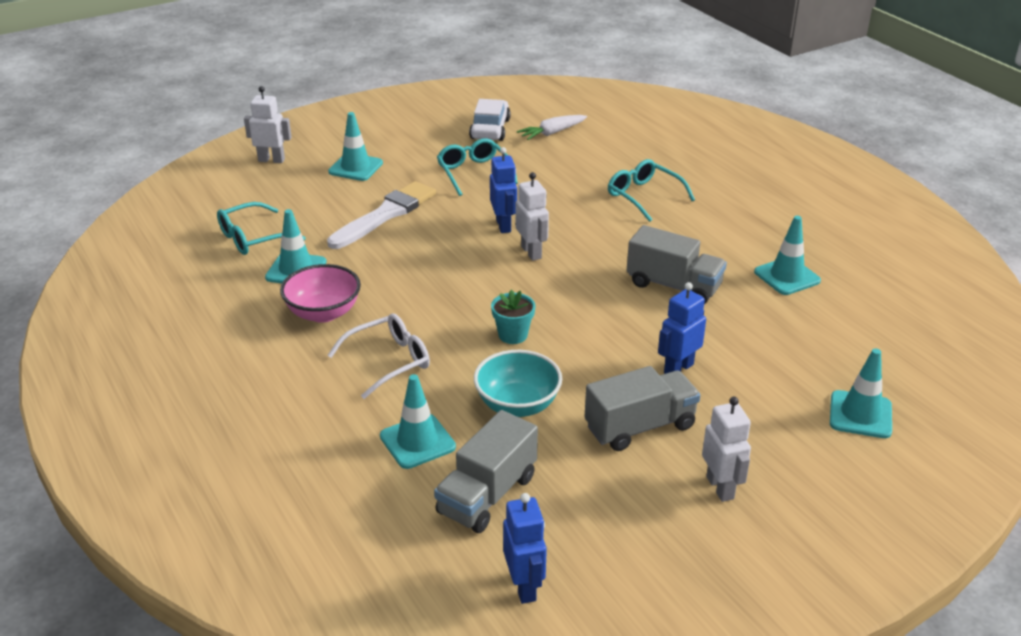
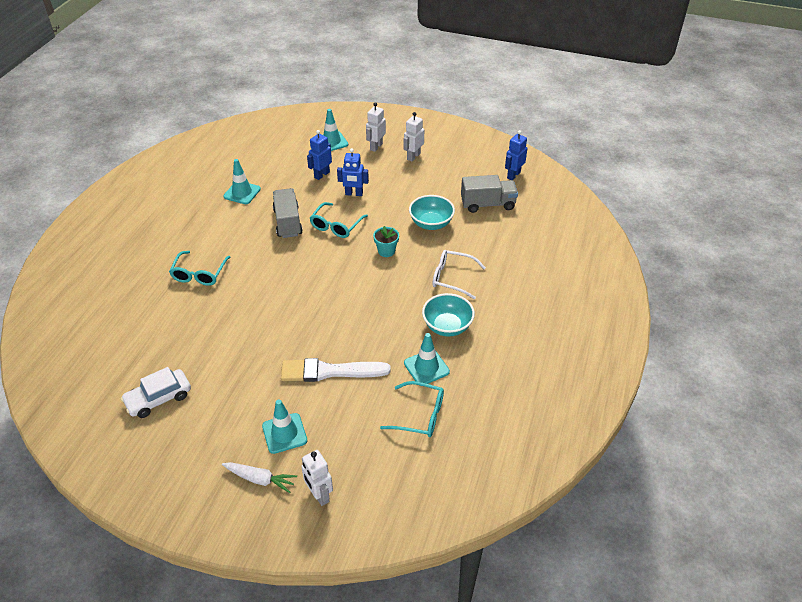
camera: 130 degrees left, 10 degrees up
(323, 313) = (447, 326): pink bowl -> turquoise bowl
(417, 441) = (486, 237): turquoise traffic cone -> none
(474, 173) = (236, 365): turquoise glasses -> turquoise glasses (336, 226)
(503, 226) = (290, 311): blue robot -> blue robot (321, 175)
(531, 252) = (307, 285): white robot -> white robot (376, 147)
(552, 133) = (139, 361): white carrot -> white carrot (260, 479)
(640, 427) = (404, 187): grey truck -> none

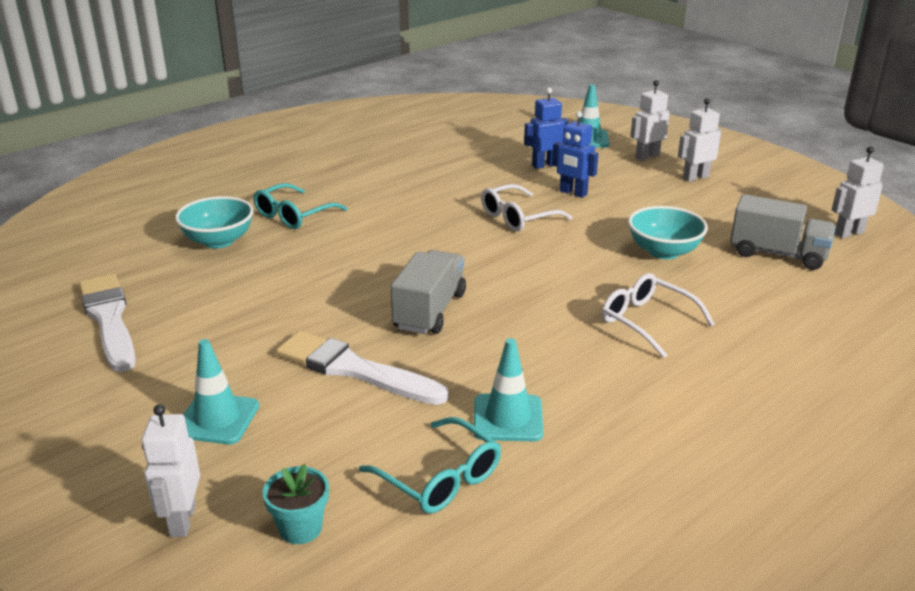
camera: 30 degrees right, 15 degrees down
(158, 398) = (109, 319): white car -> white brush
(242, 193) = (424, 157): turquoise traffic cone -> none
(260, 479) = (125, 461): white carrot -> none
(288, 222) = (455, 197): grey truck -> grey truck (430, 311)
(336, 226) = (517, 217): turquoise glasses -> white glasses
(386, 251) = (567, 262): turquoise flower pot -> turquoise flower pot (300, 528)
(447, 326) = (588, 378): turquoise bowl -> turquoise bowl (218, 241)
(513, 175) = (848, 233): blue robot -> white robot

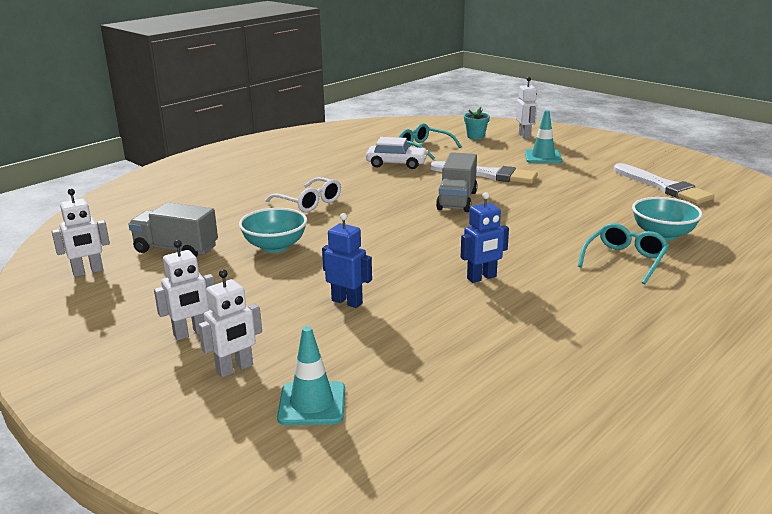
camera: 175 degrees right, 5 degrees down
(508, 418) = (396, 164): turquoise traffic cone -> white car
(517, 217) = (405, 270): white glasses -> none
(545, 165) = (379, 343): blue robot -> blue robot (482, 278)

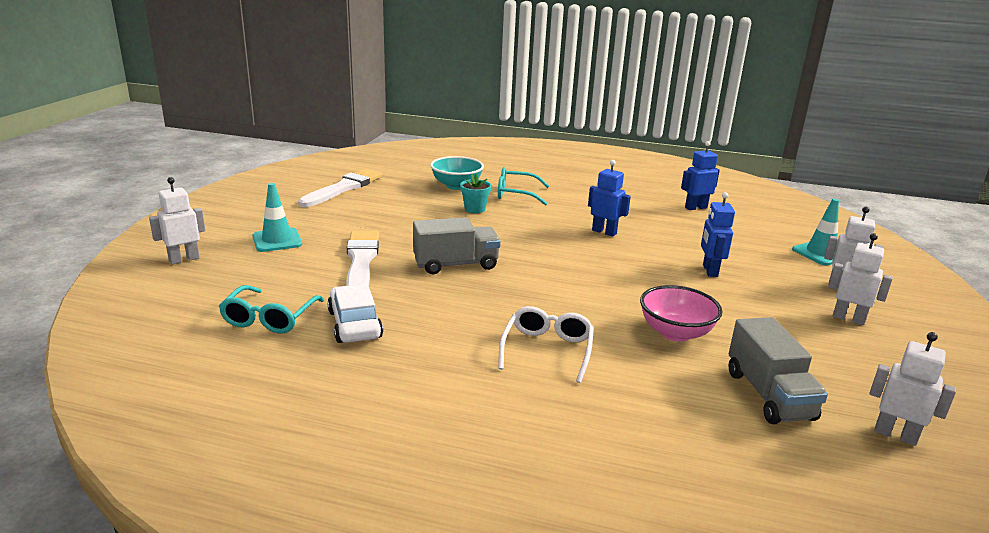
camera: 120 degrees left, 0 degrees up
(275, 246) = (675, 333): turquoise bowl -> pink bowl
(475, 136) = (195, 291): turquoise flower pot -> turquoise flower pot (475, 209)
(526, 373) = (695, 208): none -> blue robot

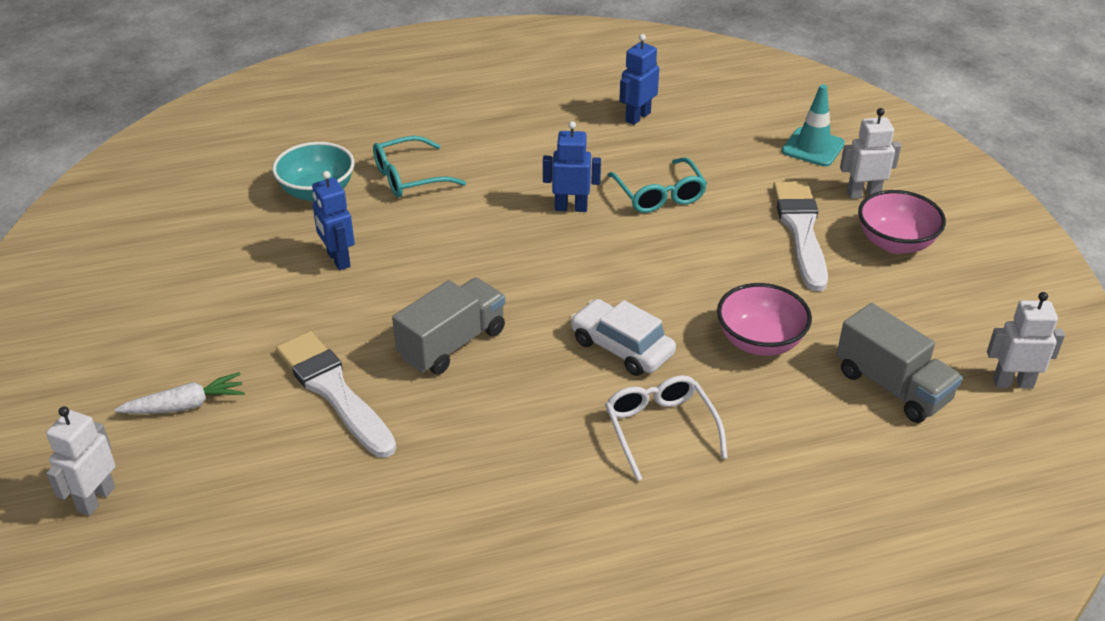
camera: 30 degrees left, 15 degrees up
(269, 318) = (322, 538): turquoise glasses -> turquoise glasses (659, 195)
(277, 240) = (185, 405): turquoise traffic cone -> white carrot
(344, 188) = (166, 262): white brush -> white brush (801, 230)
(354, 324) = (430, 496): white car -> white car (621, 347)
(475, 209) = (384, 230): turquoise flower pot -> none
(709, 271) = (726, 227): blue robot -> blue robot (338, 259)
(848, 318) = (895, 243): white robot -> pink bowl

